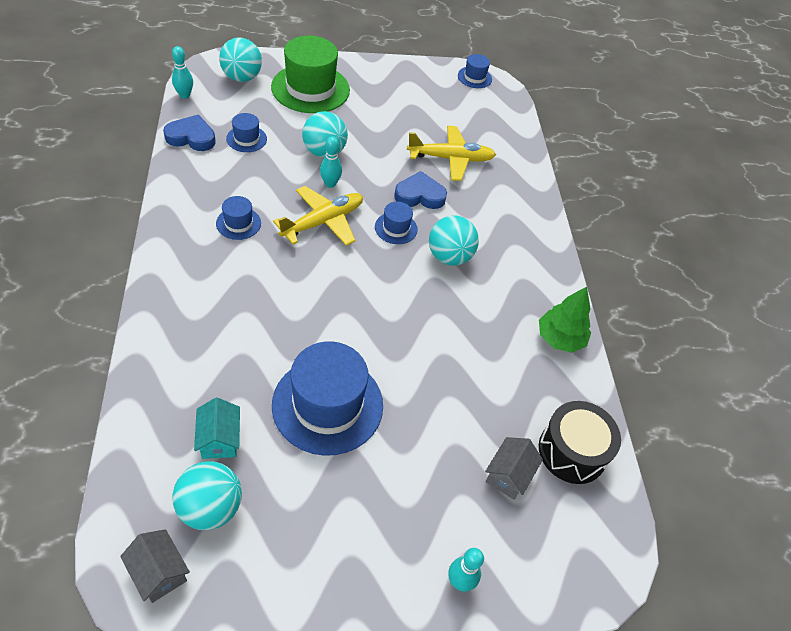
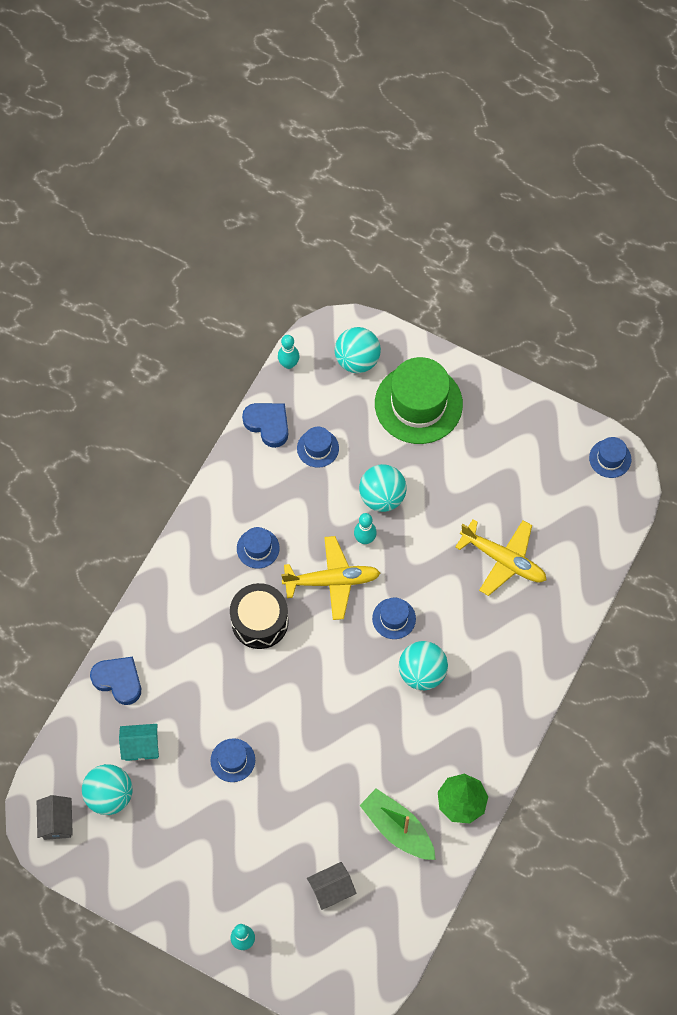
camera: 40 degrees right, 15 degrees up
(219, 439) = (141, 746): turquoise house -> turquoise house turned 60 degrees clockwise
(327, 405) = (233, 760): blue hat -> blue hat, size x0.47
(419, 195) = (441, 591): blue heart -> blue heart (118, 681)
(525, 387) = (397, 828): none -> green boat
(572, 451) = (395, 899): black drum -> black drum (260, 621)

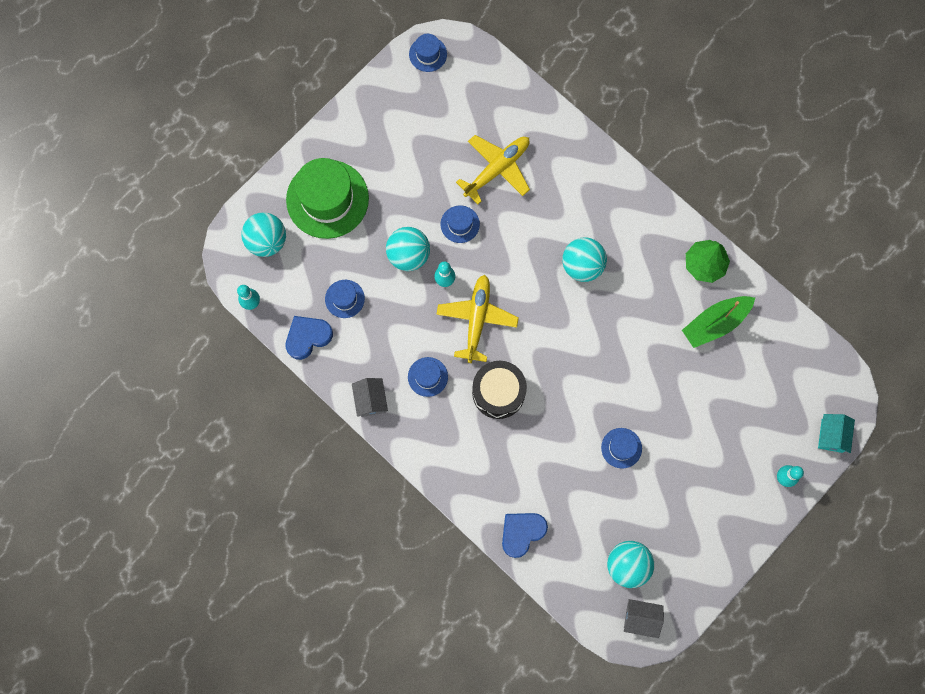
camera: 75 degrees left, 10 degrees up
(141, 746) = (589, 526): turquoise house -> turquoise house (831, 435)
(331, 889) = (755, 392): grey house -> grey house (371, 400)
(394, 618) = (526, 276): blue hat -> blue hat (460, 224)

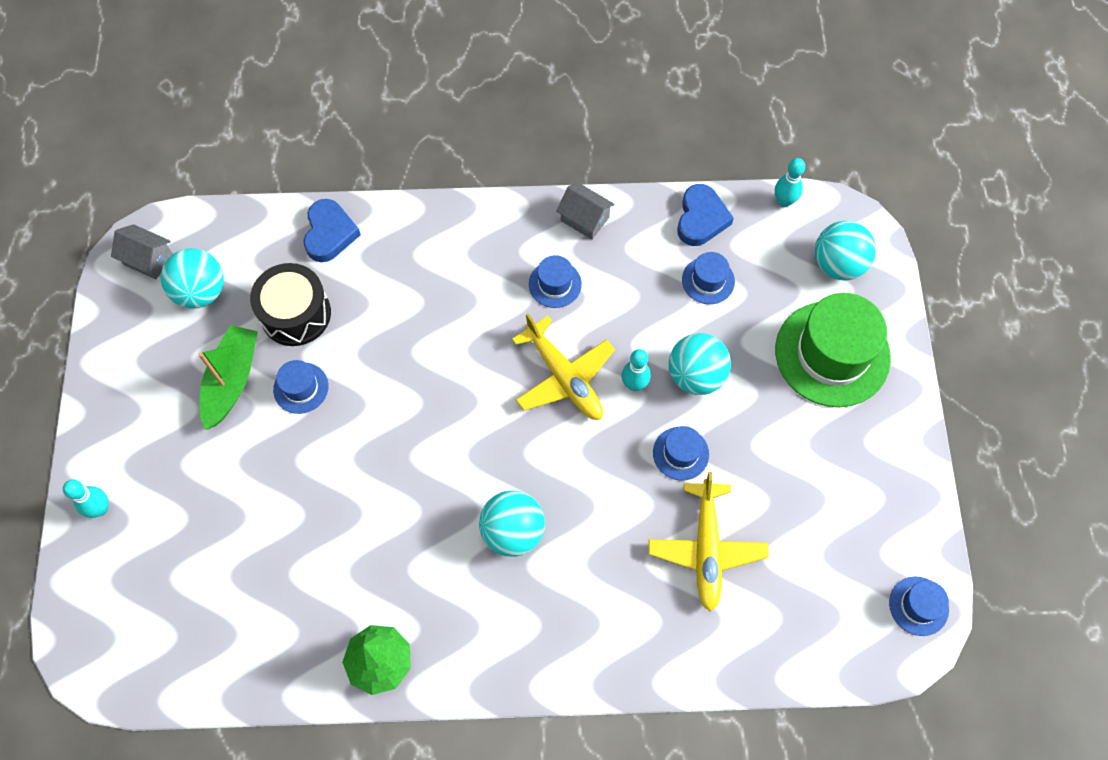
camera: 135 degrees right, 10 degrees down
(498, 392) = (473, 330): black drum -> black drum (295, 314)
(641, 618) = (148, 259): grey house -> grey house turned 60 degrees clockwise
(715, 323) = (310, 605): green boat -> green boat (232, 381)
(831, 435) = (77, 601): turquoise house -> none

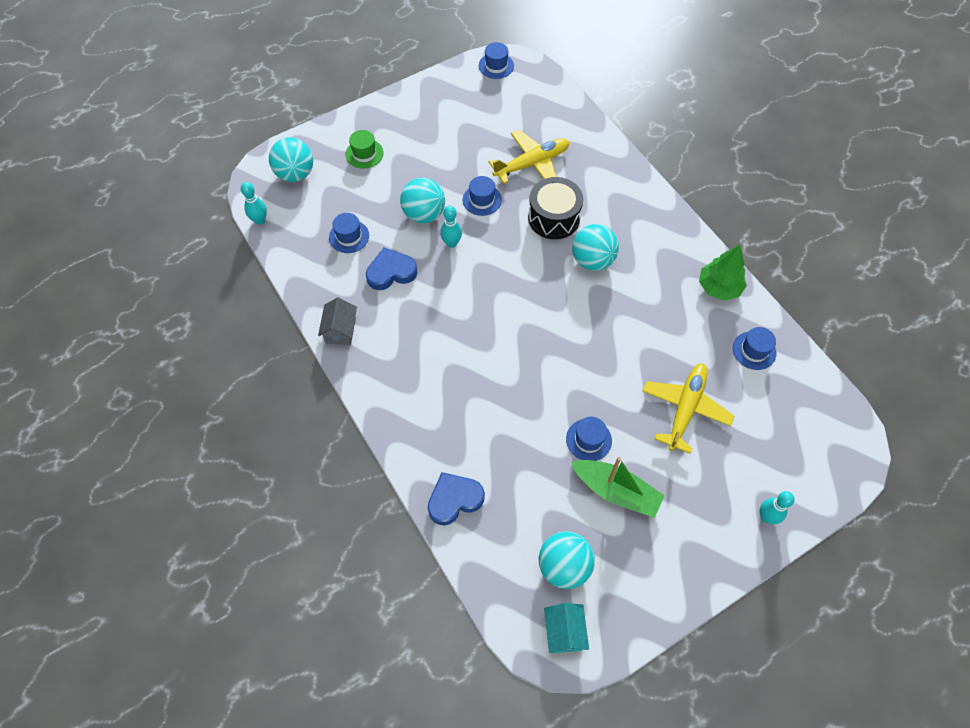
camera: 120 degrees left, 5 degrees down
(148, 259) = (564, 632): grey house -> turquoise house
(232, 381) = (616, 491): green boat -> green boat turned 135 degrees counterclockwise
(295, 314) = (536, 481): black drum -> black drum (554, 218)
(555, 284) = (405, 323): blue hat -> blue hat (754, 350)
(564, 377) = (472, 283): yellow plane -> yellow plane (685, 409)
(701, 219) = (300, 261): blue heart -> blue heart (391, 272)
(832, 354) = (364, 153): green hat -> green hat, size x0.47

